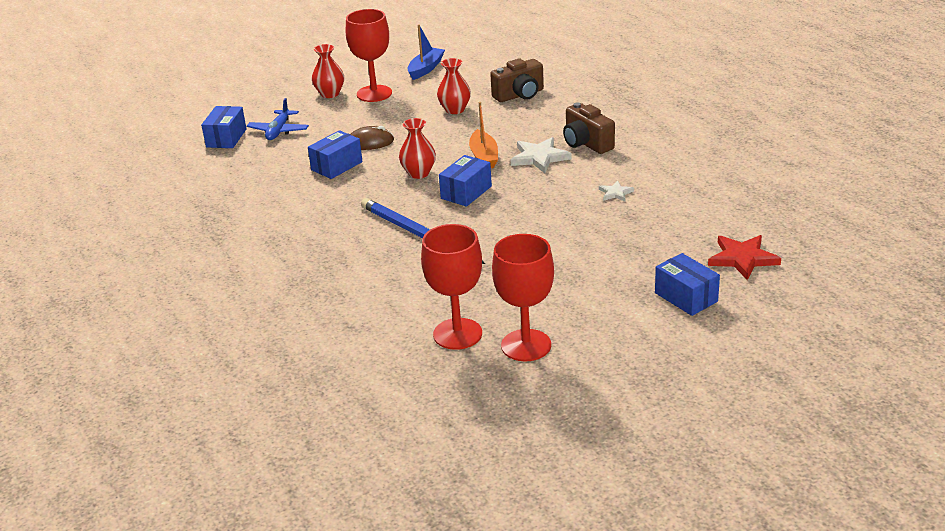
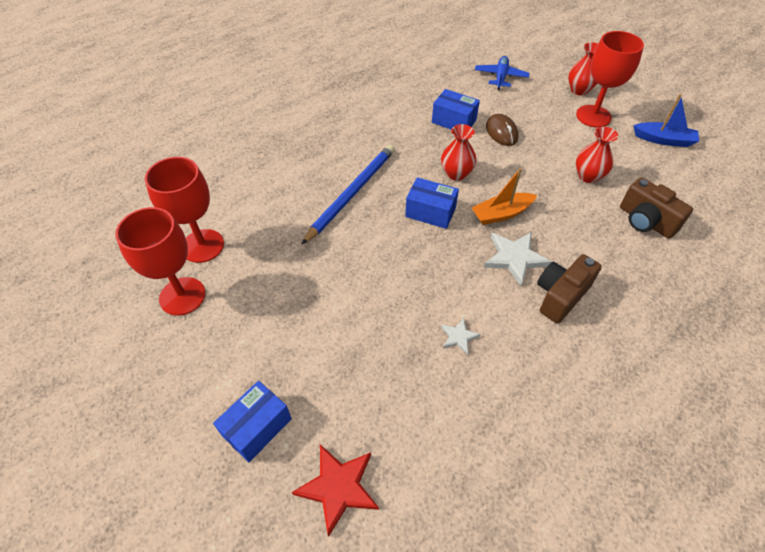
camera: 75 degrees right, 20 degrees up
(226, 138) = (479, 54): blue box -> none
(278, 131) = (500, 77): blue plane -> blue plane turned 105 degrees clockwise

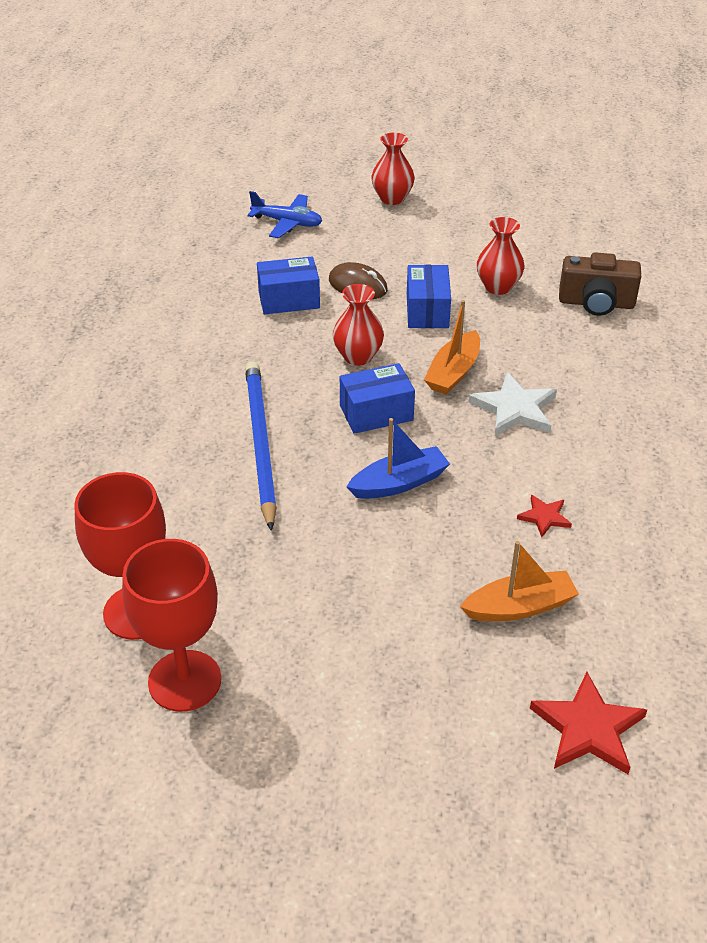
camera: 40 degrees left, 10 degrees down
(257, 427) = (444, 740): blue box -> blue box (427, 311)
(383, 381) = (519, 607): none -> orange boat
(458, 337) = (544, 517): white star -> red star
(500, 77) = (287, 223): blue plane -> blue plane turned 135 degrees clockwise
(560, 296) = (595, 419): brown camera -> none
(593, 116) = (437, 220): red goblet -> none
(664, 140) = (531, 212): blue boat -> blue boat (399, 483)

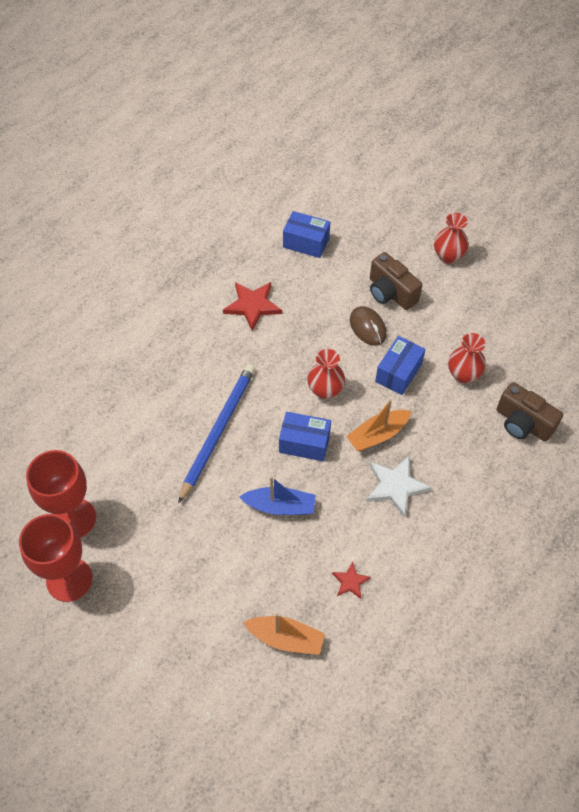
camera: 30 degrees right, 15 degrees up
(287, 223) = (359, 247): blue plane -> none
(289, 300) = (314, 318): blue box -> blue box (306, 242)
(357, 248) = (390, 293): none -> brown camera
(588, 728) = (262, 743): red star -> red star (252, 306)

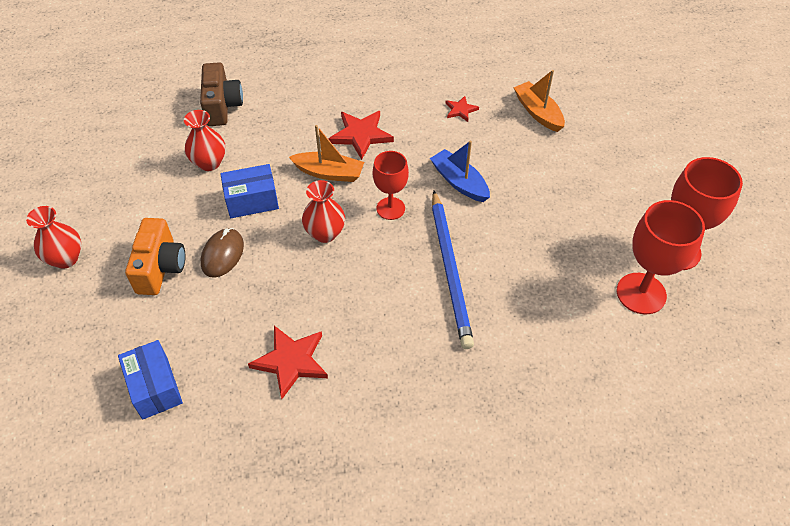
camera: 135 degrees left, 5 degrees down
(218, 431) = (450, 270): blue pencil -> blue pencil turned 75 degrees counterclockwise
(304, 443) = (390, 208): blue box -> red goblet
(390, 293) = (160, 268): brown camera -> orange camera
(395, 486) = (361, 135): white star -> red star

